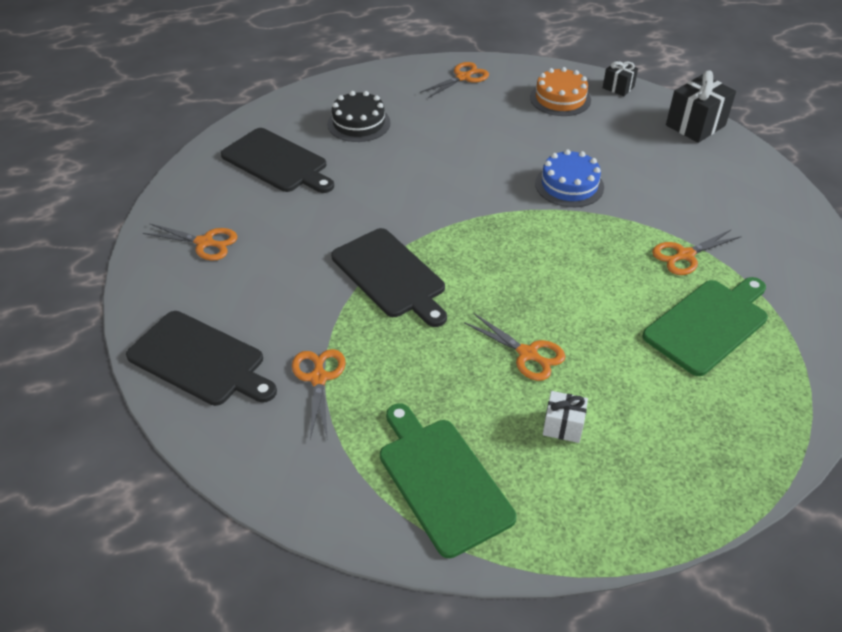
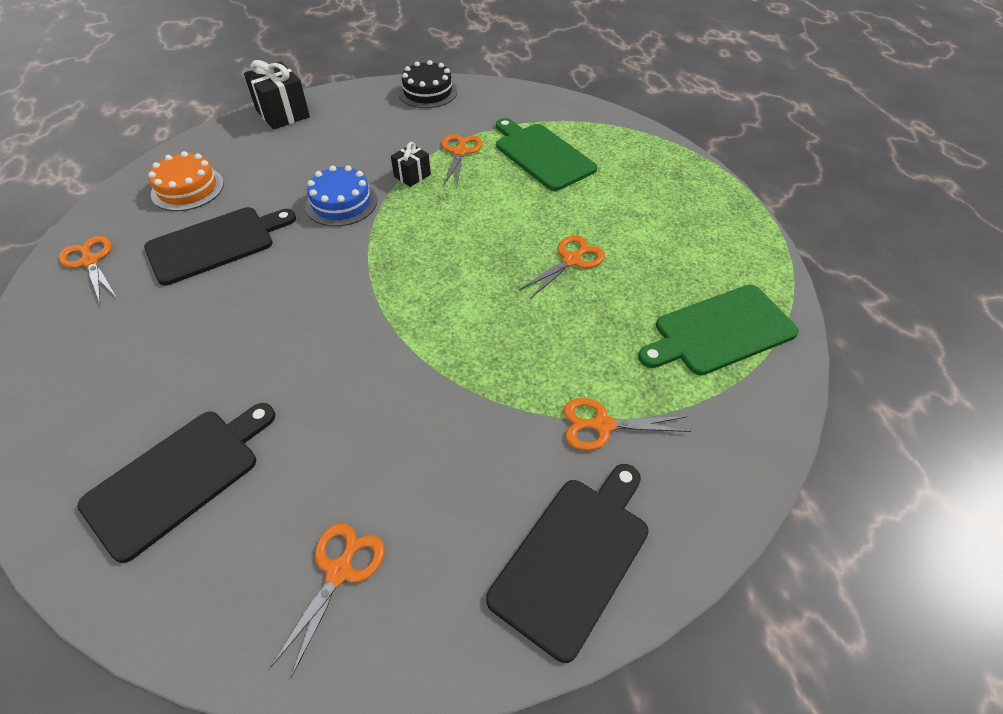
camera: 85 degrees left, 5 degrees up
(359, 123) = (132, 374): black cake -> black cake (428, 92)
(391, 275) = (449, 354): black cutting board -> black cutting board (215, 243)
(563, 426) = (652, 249): white gift -> none
(618, 87) = (192, 147): black gift -> black gift (412, 175)
(684, 255) = (460, 152): orange scissors -> orange scissors turned 150 degrees counterclockwise

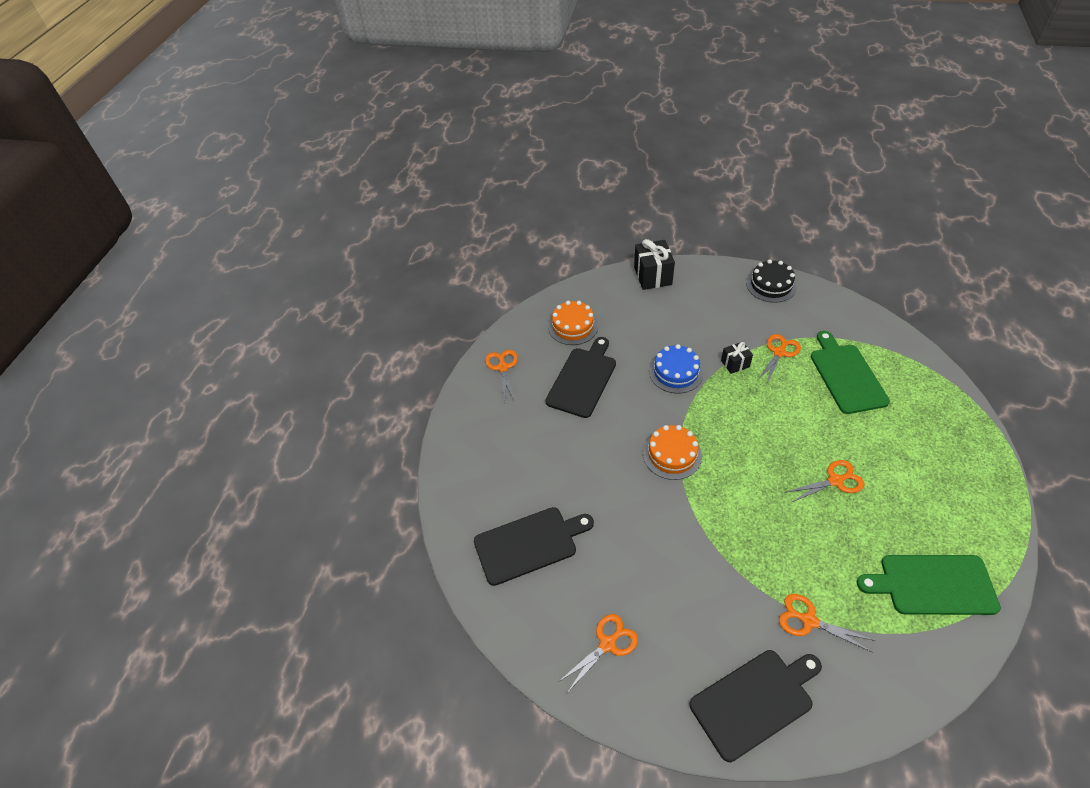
camera: 30 degrees right, 0 degrees up
(215, 243) = (582, 379): black cutting board -> black cutting board turned 60 degrees counterclockwise
(363, 293) = (672, 454): none -> orange cake

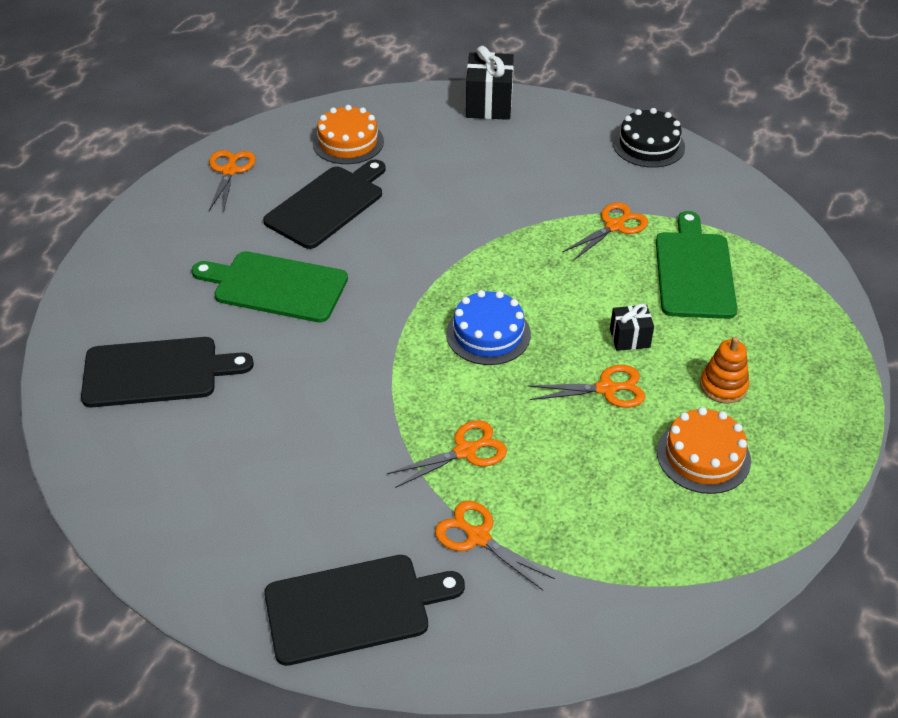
camera: 10 degrees right, 5 degrees down
(608, 644) = (198, 502): orange scissors -> orange scissors (466, 451)
(672, 454) = (399, 313): orange cake -> orange cake (703, 456)
(676, 372) = (457, 221): blue cake -> blue cake (488, 334)
(735, 364) = (545, 227): black gift -> black gift (629, 338)
(907, 460) = (723, 386): none -> orange stacking toy
(933, 585) = (673, 536): green cutting board -> green cutting board (275, 286)

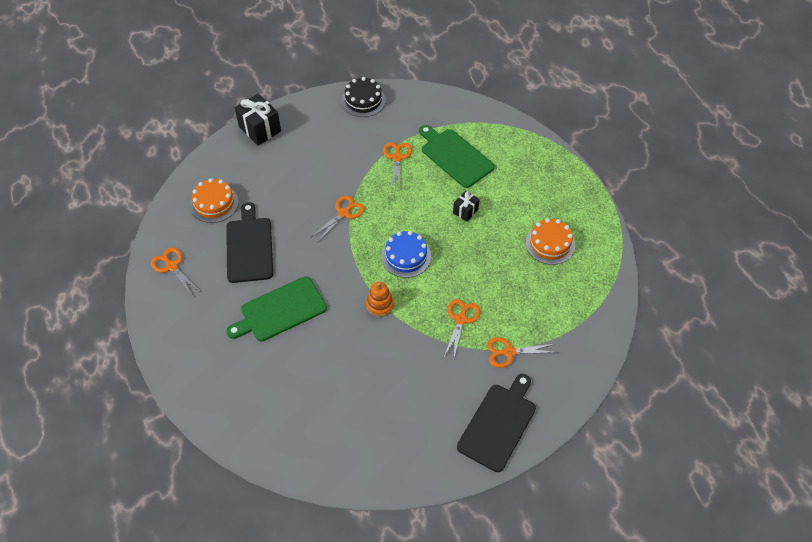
camera: 45 degrees left, 10 degrees up
(157, 372) = (280, 400): black cutting board -> none
(607, 389) = (483, 243): orange scissors -> orange scissors (344, 213)
(723, 386) = (524, 205): orange stacking toy -> orange stacking toy (380, 305)

